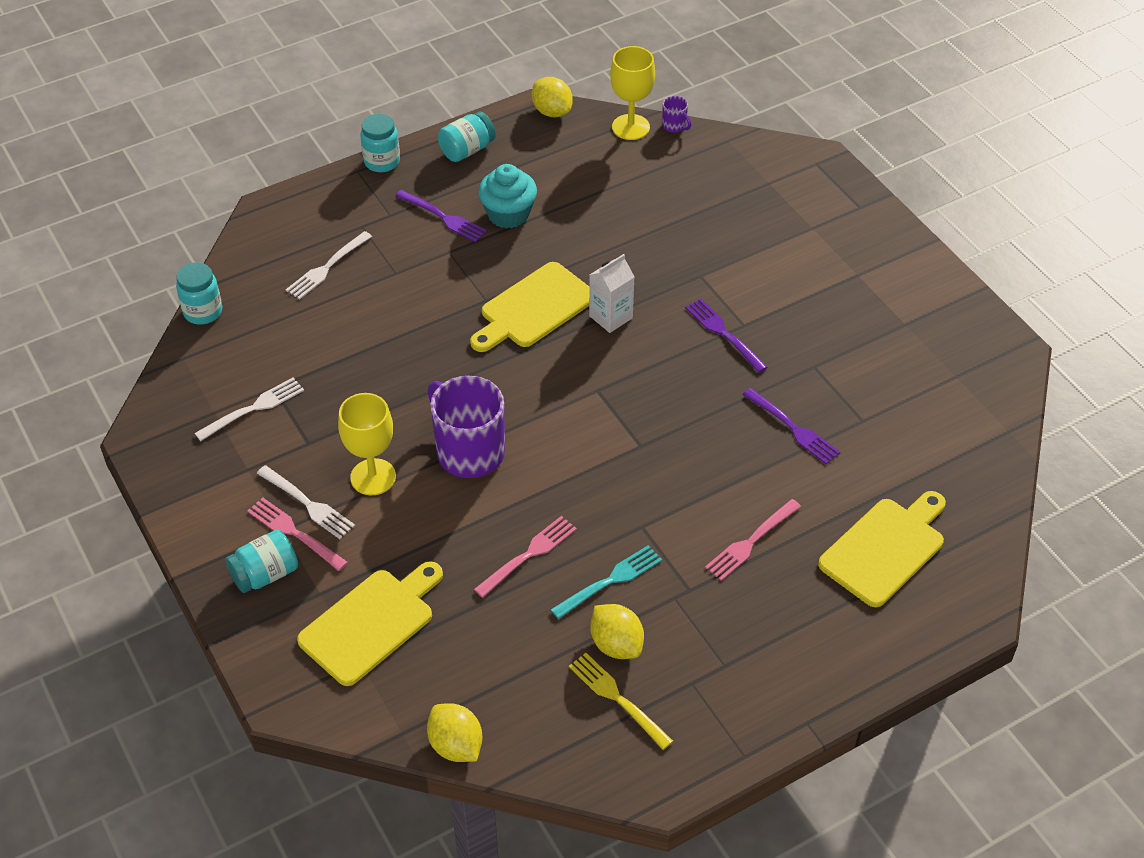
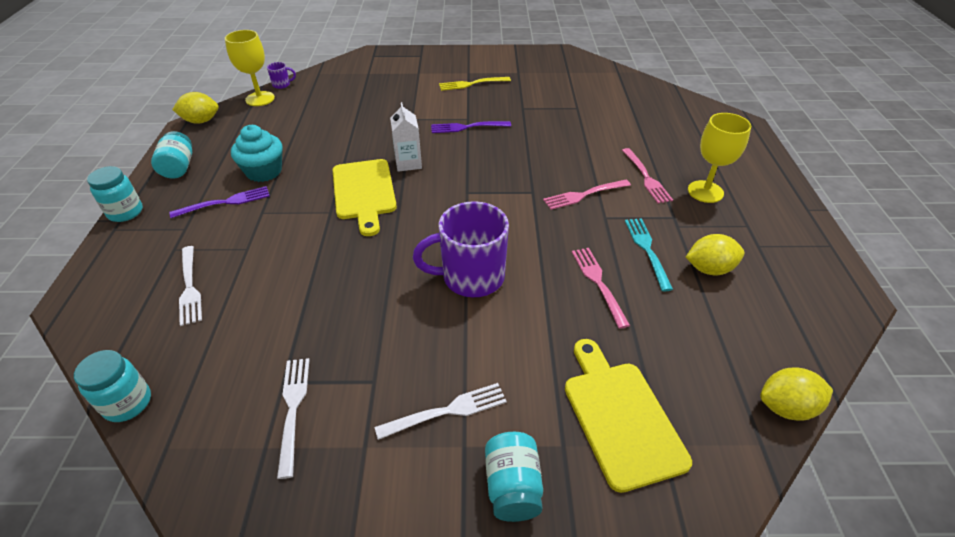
camera: 60 degrees left, 5 degrees down
(294, 533) = (475, 437): pink fork -> pink fork (584, 195)
(373, 477) = (451, 348): yellow goblet -> yellow goblet (705, 191)
(617, 698) = (761, 287): yellow fork -> yellow fork (472, 84)
(793, 428) = (564, 131): purple fork -> none
(885, 548) = (679, 134): yellow cutting board -> none

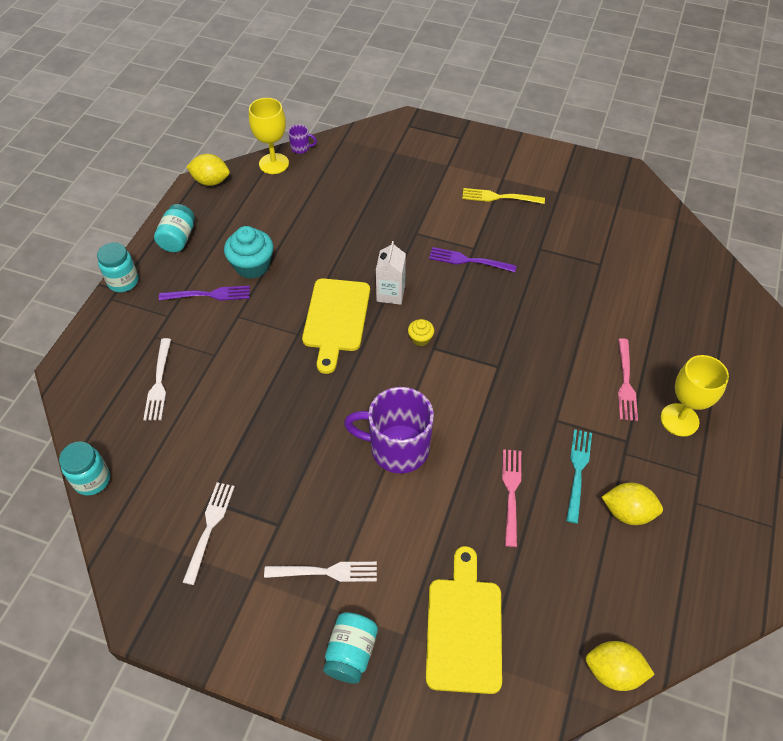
camera: 20 degrees right, 10 degrees up
(451, 188) = (420, 339): none -> yellow cupcake
(584, 195) = (549, 386): pink fork -> none

